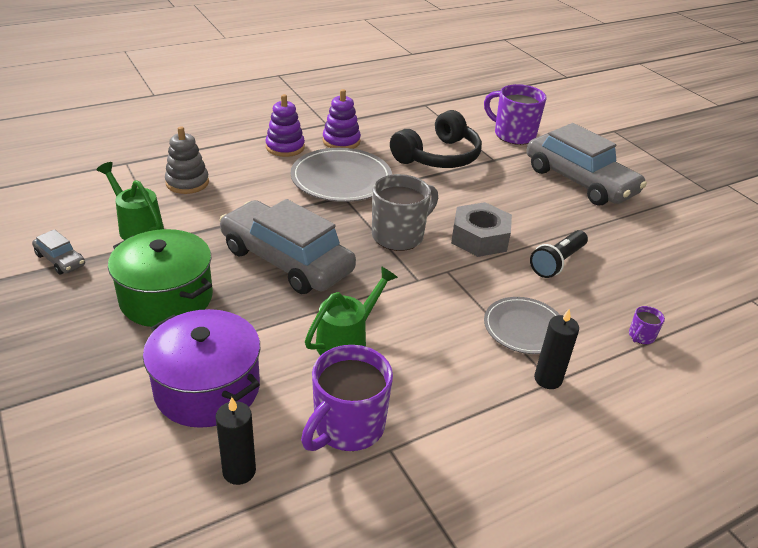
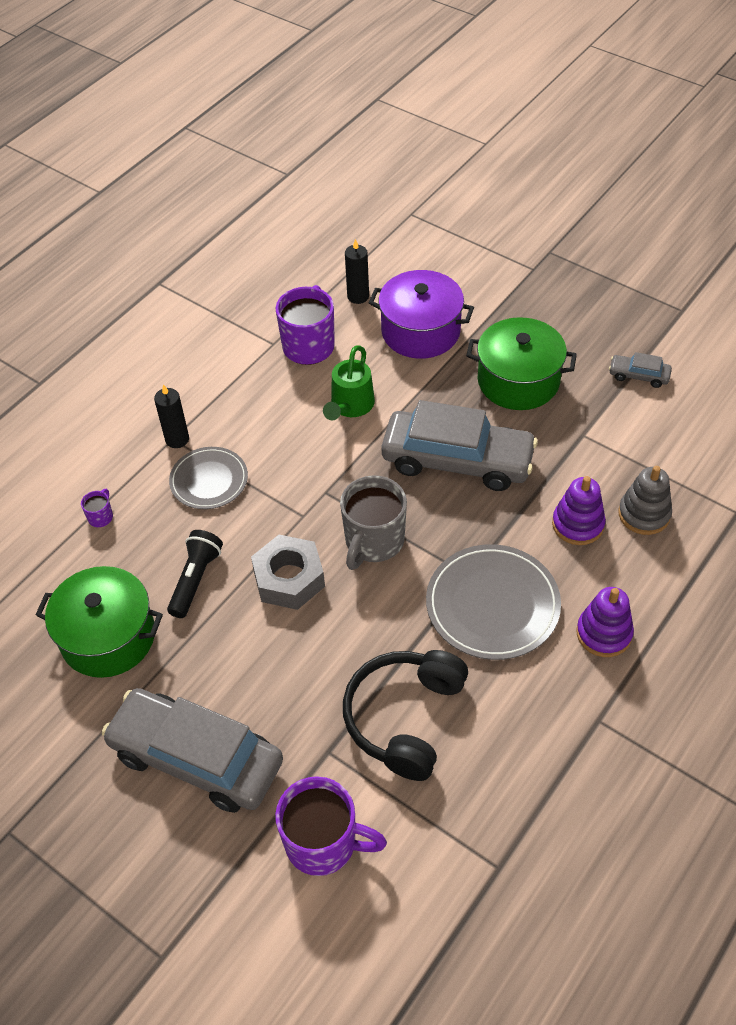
camera: 160 degrees right, 15 degrees up
(137, 227) = (621, 436): green watering can -> none
(341, 141) = (548, 686): purple stacking toy -> purple stacking toy (577, 524)
(637, 253) = (108, 637): none -> green pot

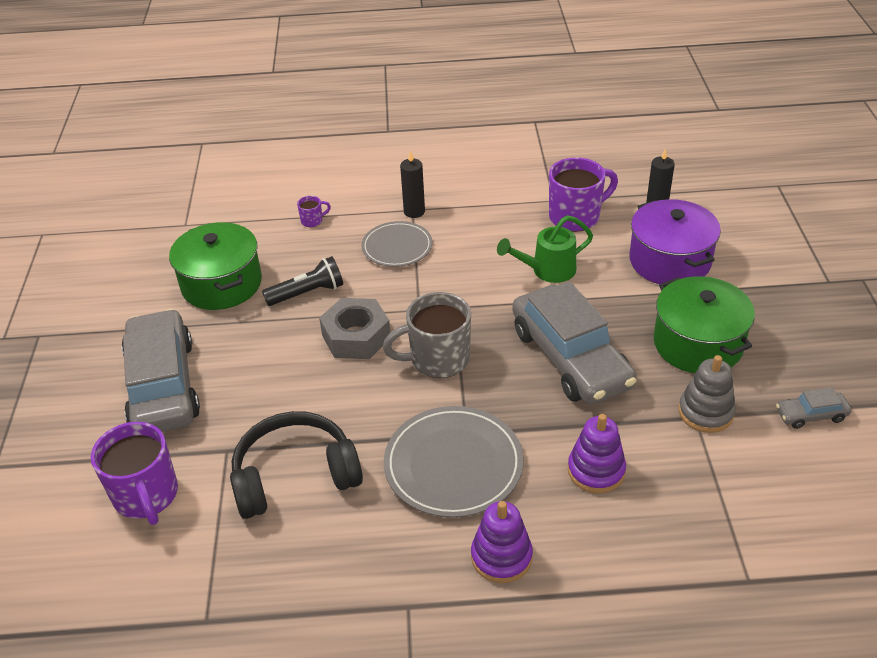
camera: 50 degrees right, 10 degrees down
(638, 375) = (811, 415): grey car -> grey car turned 75 degrees counterclockwise
(644, 514) = (661, 510): grey stacking toy -> grey stacking toy (705, 412)

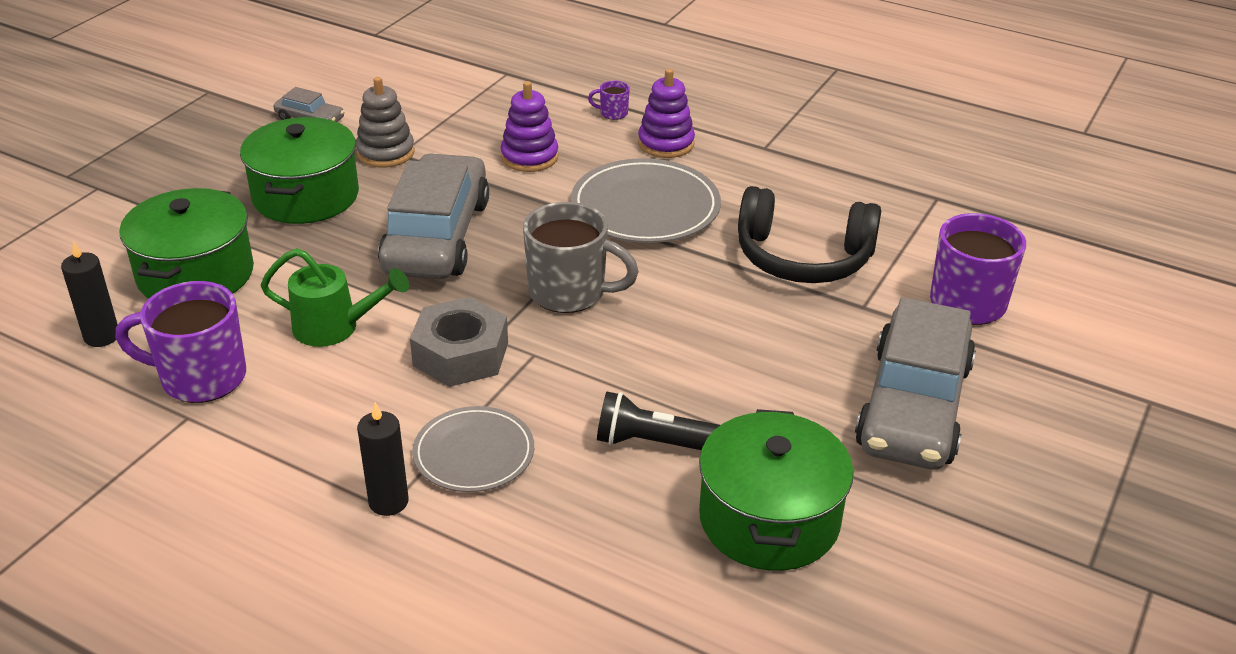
camera: 150 degrees left, 5 degrees down
(312, 221) = (553, 569): purple mug -> purple mug (613, 113)
(356, 337) = (637, 357): grey nut -> grey nut (460, 354)
(670, 261) = (195, 274): purple pot -> green pot

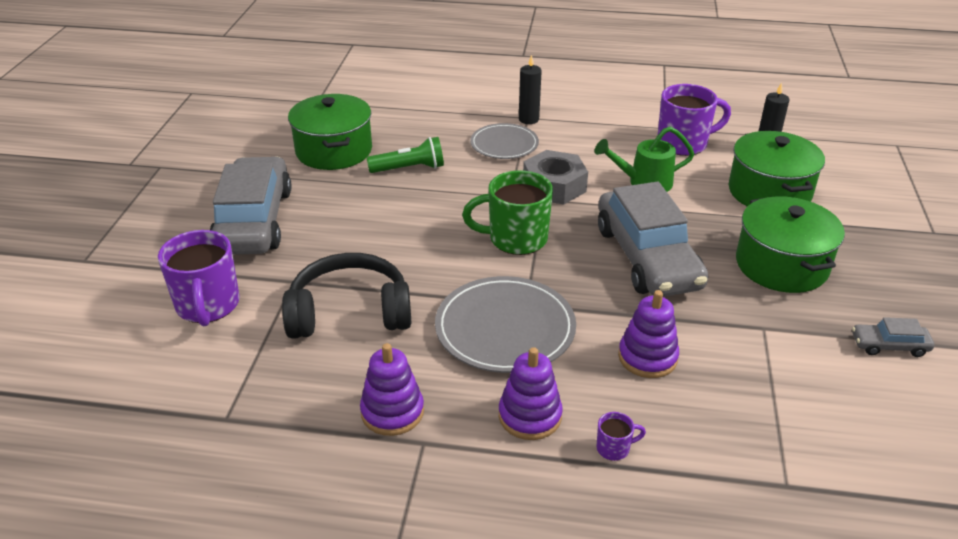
camera: 160 degrees right, 0 degrees up
(385, 153) = (775, 325): grey stacking toy -> none
(569, 293) = (516, 239): grey mug -> green mug
(654, 443) = (409, 168): black flashlight -> green flashlight
(784, 170) = (392, 412): none -> purple stacking toy

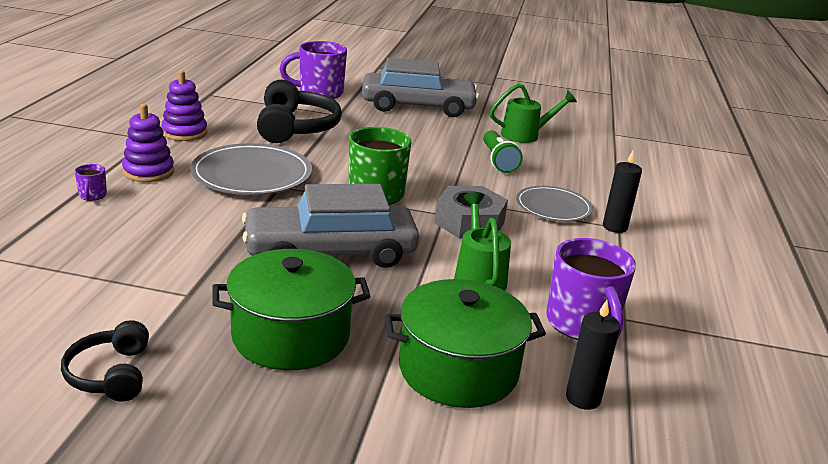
camera: 90 degrees right, 10 degrees down
(334, 151) = (525, 135): green pot -> green watering can
(647, 357) = (182, 226): purple stacking toy -> none
(889, 346) = (110, 374): grey car -> black headphones

